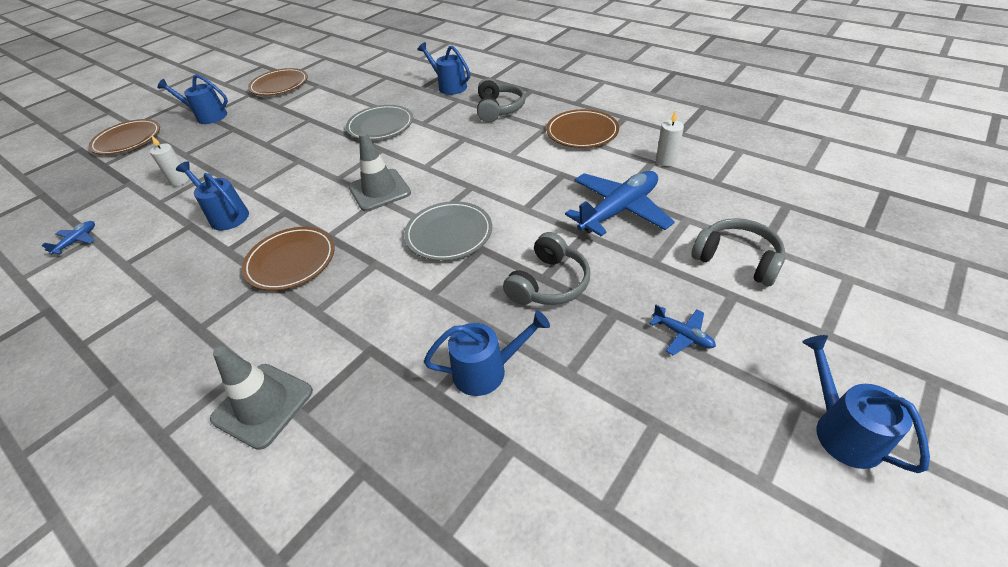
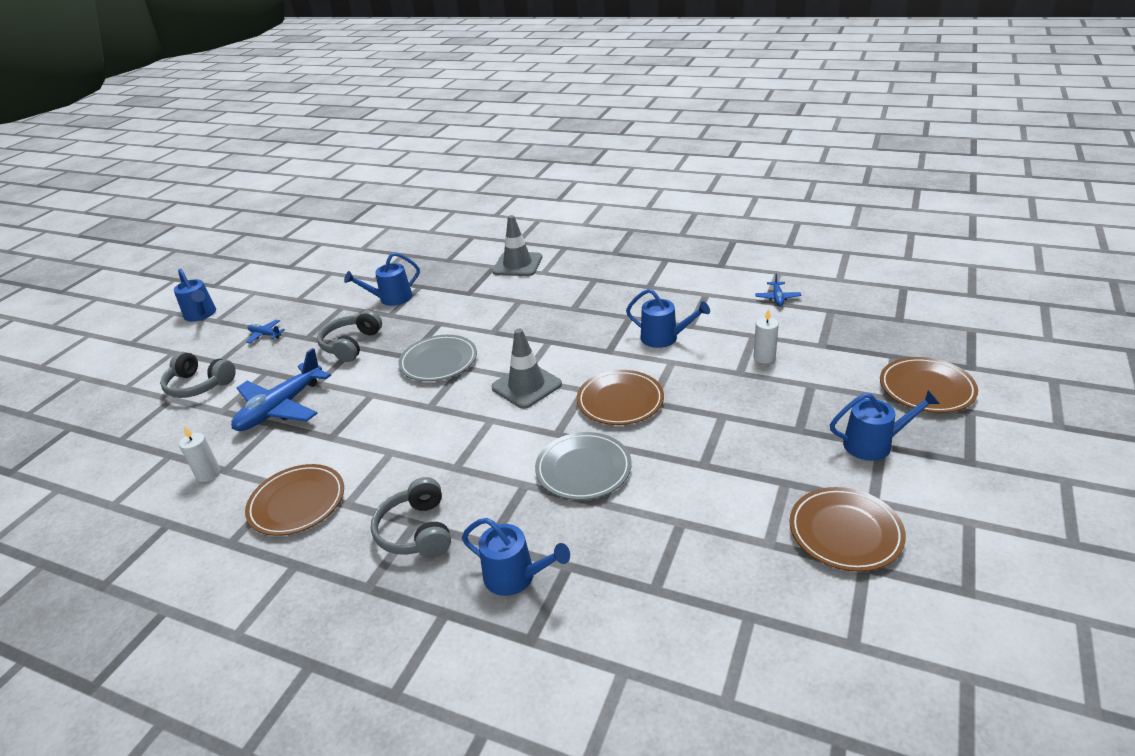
camera: 165 degrees right, 10 degrees down
(291, 261) = (564, 320): brown plate -> brown plate (620, 401)

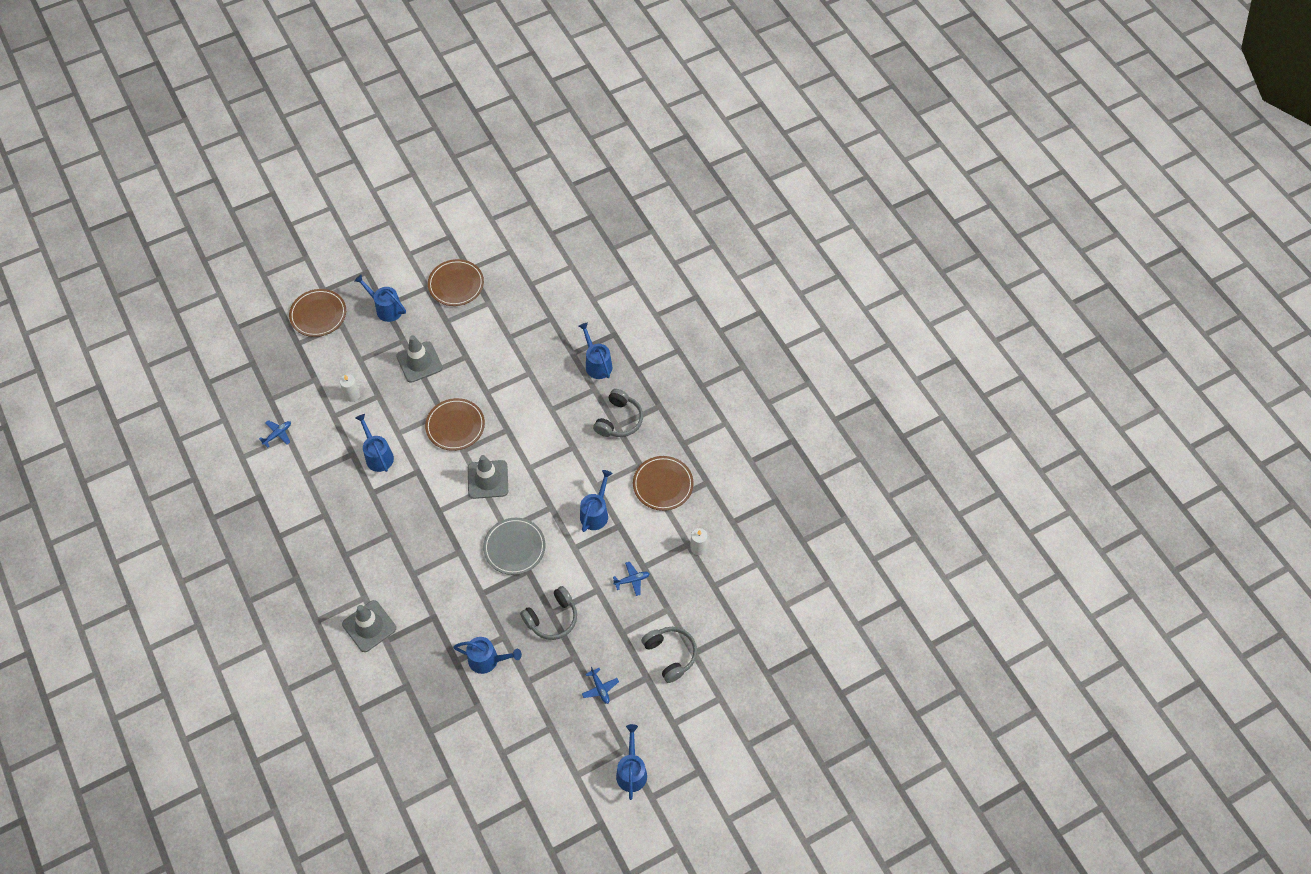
camera: 145 degrees left, 25 degrees up
(281, 408) = (632, 580): blue plane -> blue plane, size x0.45
(369, 430) = (595, 513): none -> blue watering can
(583, 469) = (518, 396): grey plate -> none
(746, 424) = (419, 362): none -> grey traffic cone

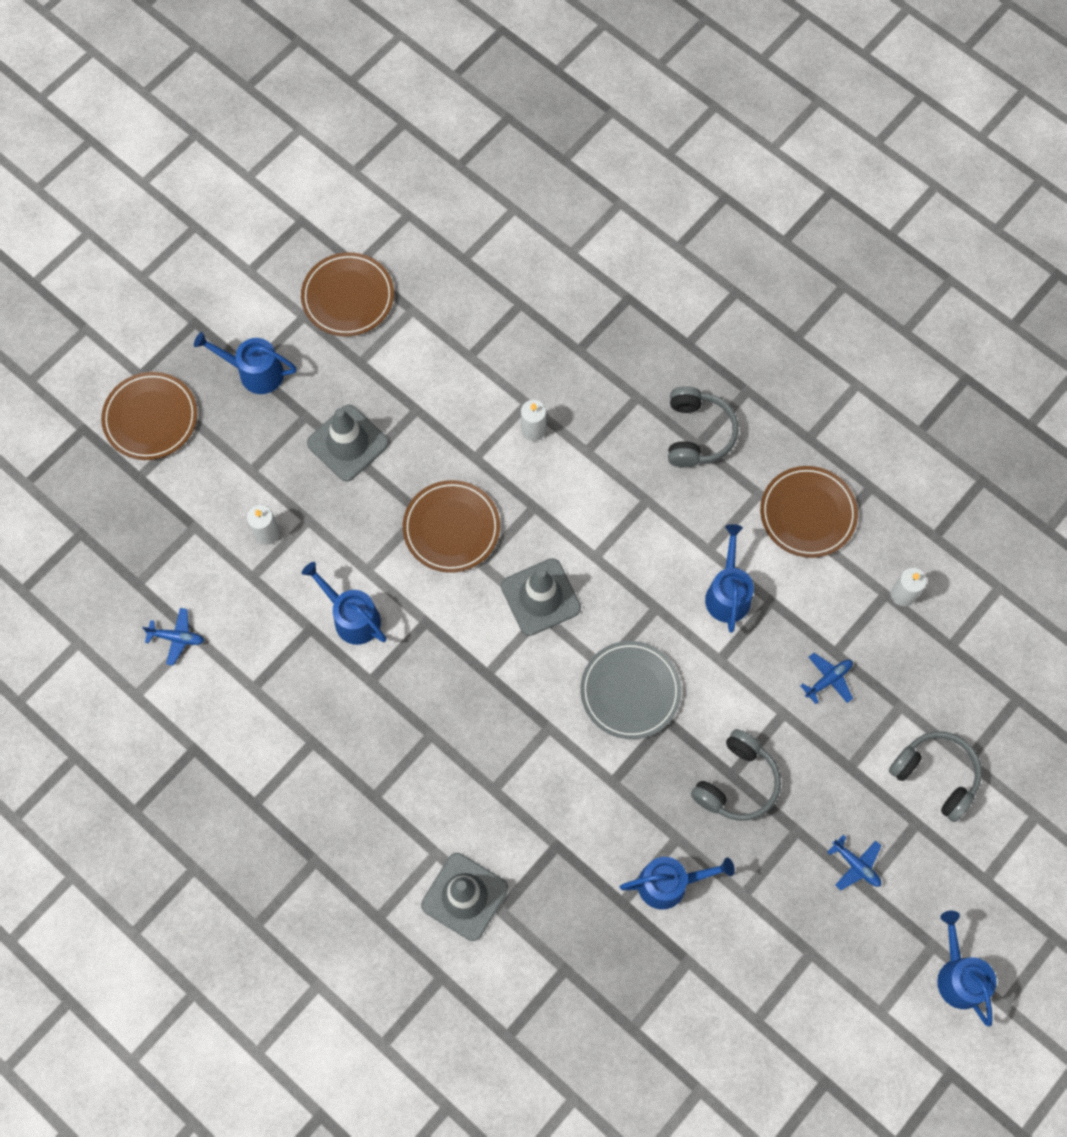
camera: 20 degrees left, 10 degrees up
(277, 434) = (177, 638): blue plane -> blue plane turned 75 degrees clockwise
(526, 388) = (533, 430): none -> white candle
(597, 364) = (624, 355): blue watering can -> none

